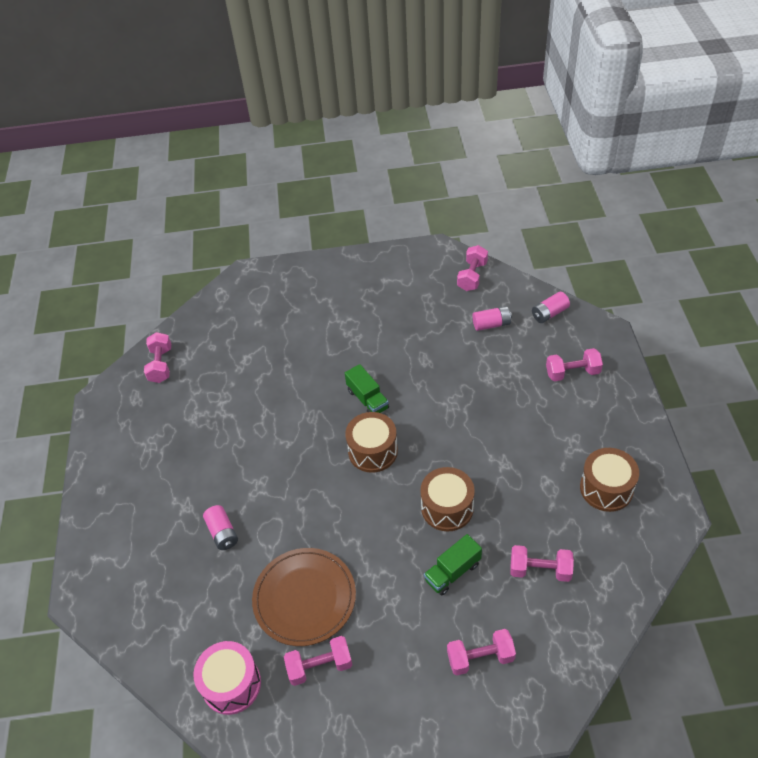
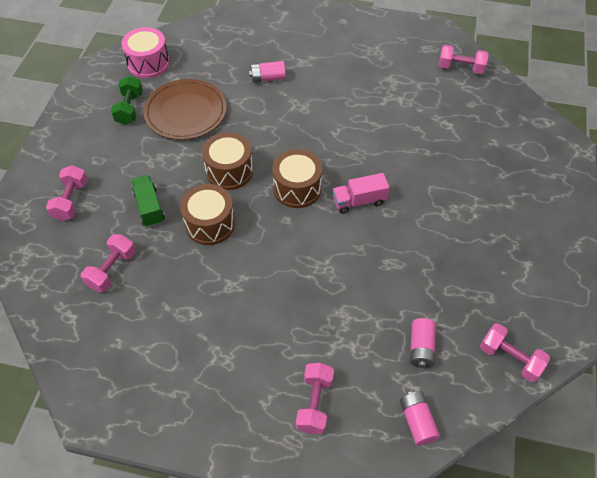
camera: 105 degrees right, 5 degrees up
(320, 666) = (129, 108): pink dumbbell -> green dumbbell
(367, 399) = (359, 201): green truck -> pink truck
(606, 488) = (156, 364): brown drum -> brown drum (229, 171)

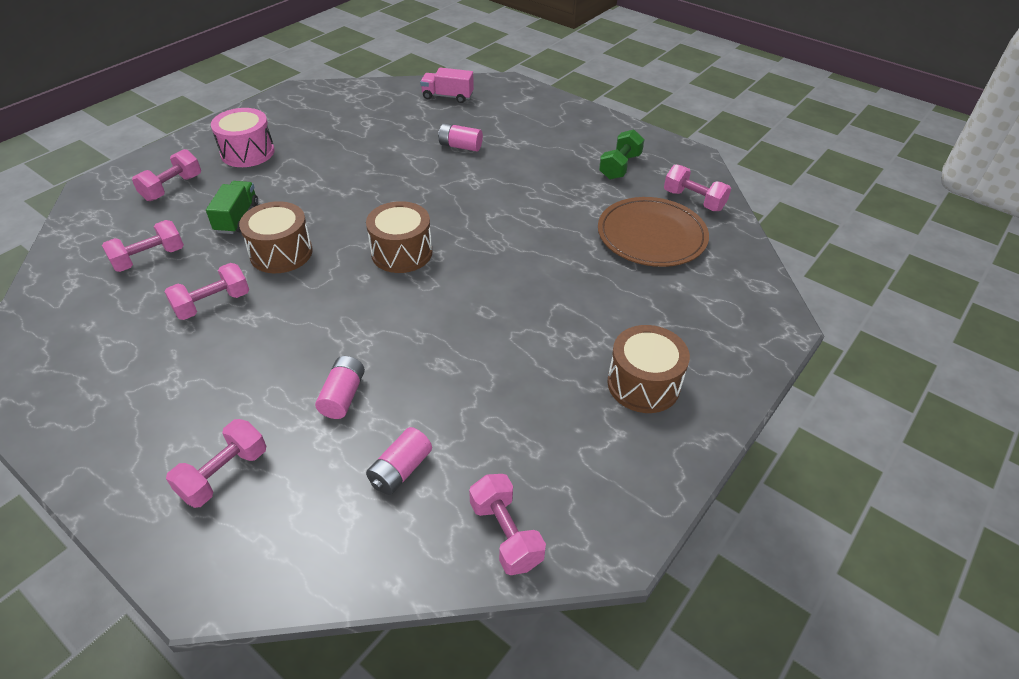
camera: 25 degrees right, 10 degrees down
(129, 108) = (299, 131): green dumbbell -> green dumbbell (619, 167)
(148, 63) = (352, 101): pink drum -> pink drum (247, 152)
(186, 112) = (350, 150): brown plate -> brown plate (651, 236)
(196, 286) = (212, 304): none -> pink dumbbell
(229, 171) = (345, 213): brown drum -> brown drum (643, 384)
(359, 201) = (460, 288): pink truck -> pink truck (447, 96)
(417, 421) = (323, 553): pink battery -> pink battery (343, 396)

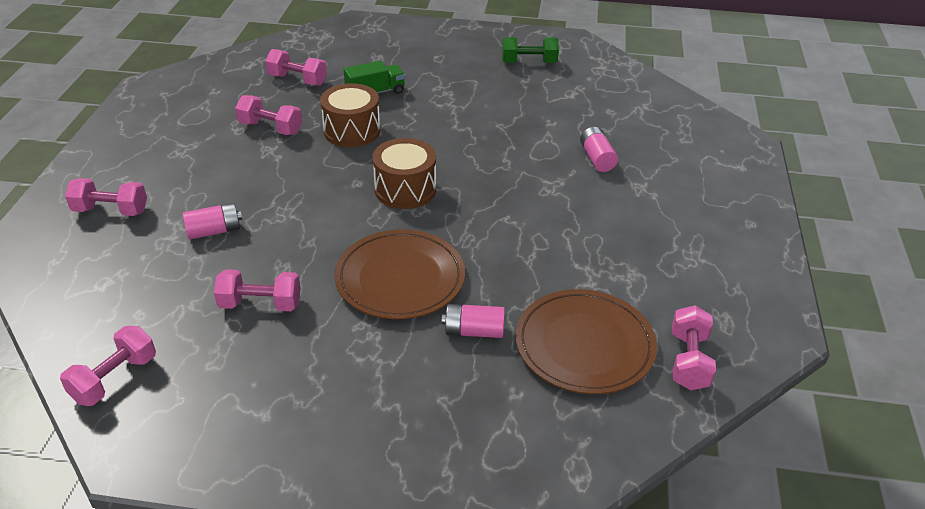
camera: 60 degrees right, 5 degrees down
(172, 188) = (383, 50): pink dumbbell -> pink dumbbell (260, 304)
(247, 152) = (461, 59): pink drum -> none
(400, 470) = (154, 293): pink battery -> pink battery (474, 331)
(447, 96) = (672, 118): pink truck -> none
(513, 297) = (400, 278): none -> brown plate
(619, 167) = (688, 278): green dumbbell -> green dumbbell (529, 62)
(643, 384) = (341, 412): brown drum -> none

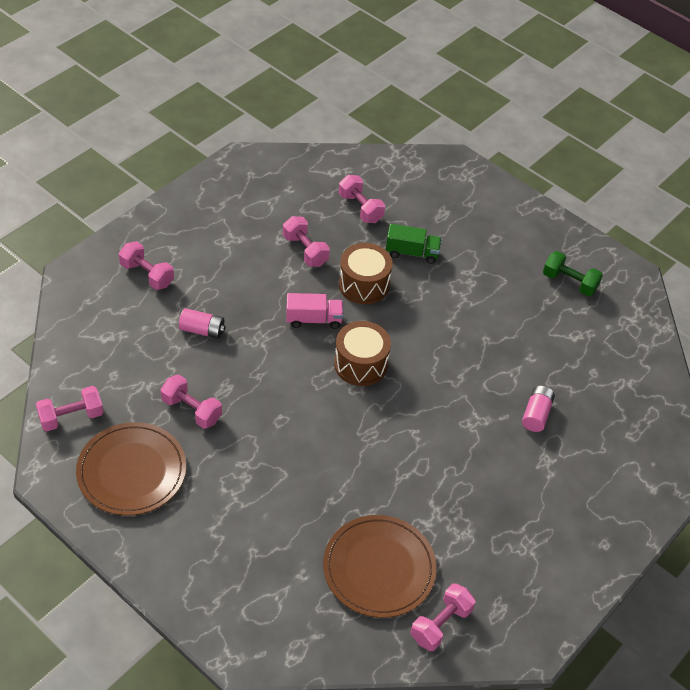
camera: 30 degrees right, 10 degrees up
(327, 175) = (314, 319): none -> pink truck
(400, 278) = (297, 441): brown plate -> brown plate (132, 471)
(474, 331) = (313, 513): pink battery -> none

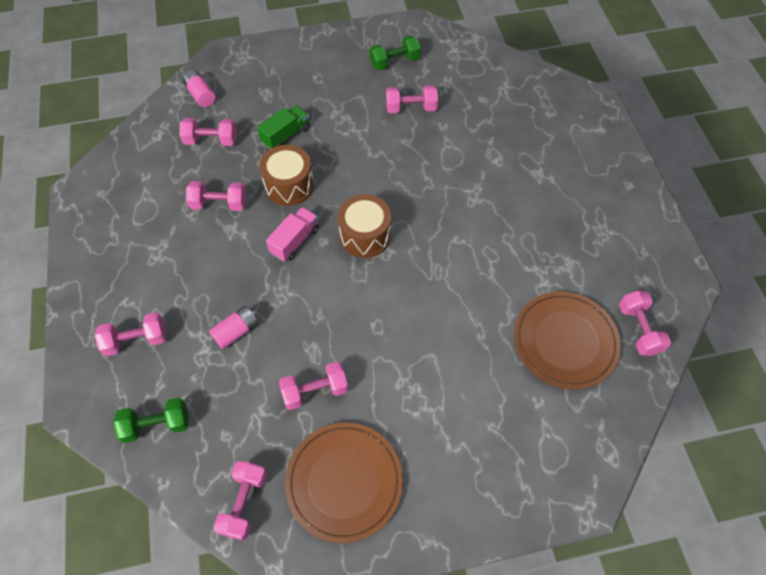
camera: 50 degrees left, 10 degrees up
(92, 328) = (157, 425): none -> green dumbbell
(527, 323) = (411, 108): none -> pink dumbbell
(536, 414) = (494, 154): pink battery -> pink battery (201, 95)

